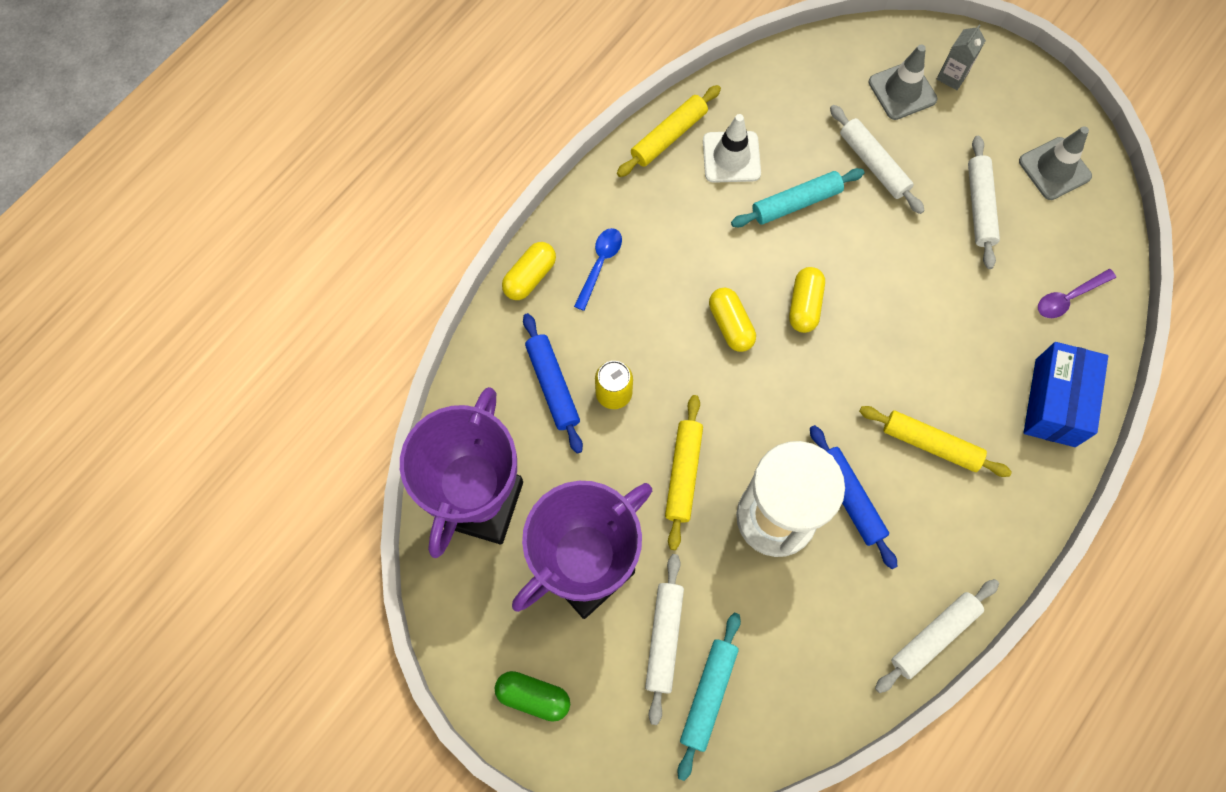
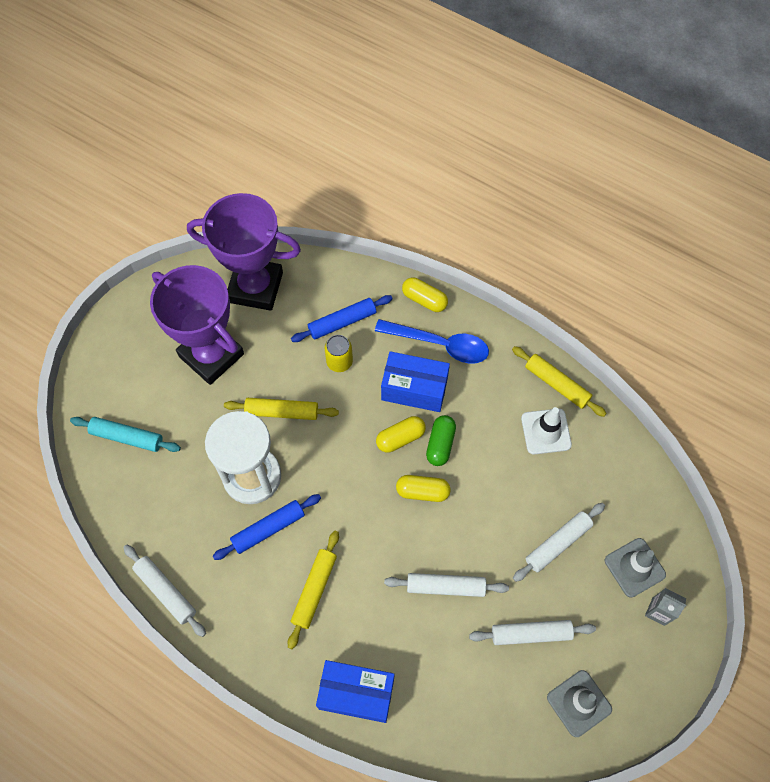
camera: 85 degrees right, 5 degrees down
(533, 697) = (128, 331): green capsule -> green capsule (440, 444)
(600, 264) = (440, 344): blue spoon -> blue spoon, size x1.69
(662, 302) = (414, 389): none -> blue box
(664, 639) = (165, 407): white rolling pin -> white rolling pin (445, 586)
(796, 203) = (512, 482): turquoise rolling pin -> none
(1068, 298) = (453, 710): purple spoon -> none

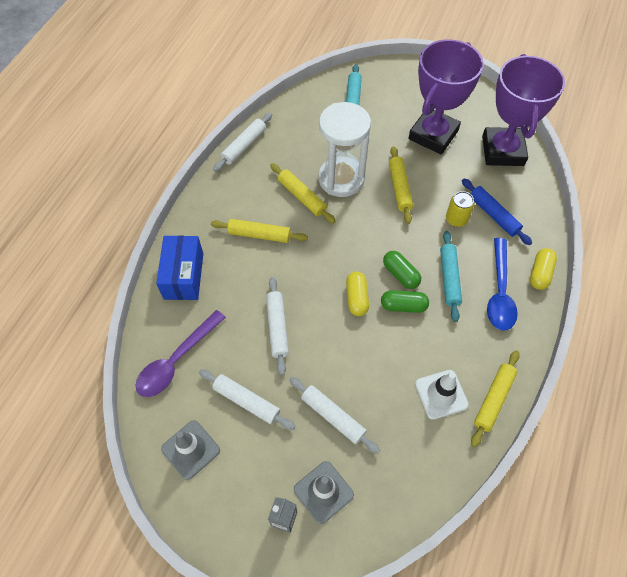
camera: 80 degrees right, 5 degrees down
(268, 529) = (302, 197): blue rolling pin -> yellow rolling pin
(400, 438) = (400, 274): yellow capsule -> green capsule
(414, 389) = (449, 278): blue box -> turquoise rolling pin
(471, 712) = (176, 361): none -> purple spoon
(531, 634) = (246, 401): white rolling pin -> white rolling pin turned 45 degrees counterclockwise

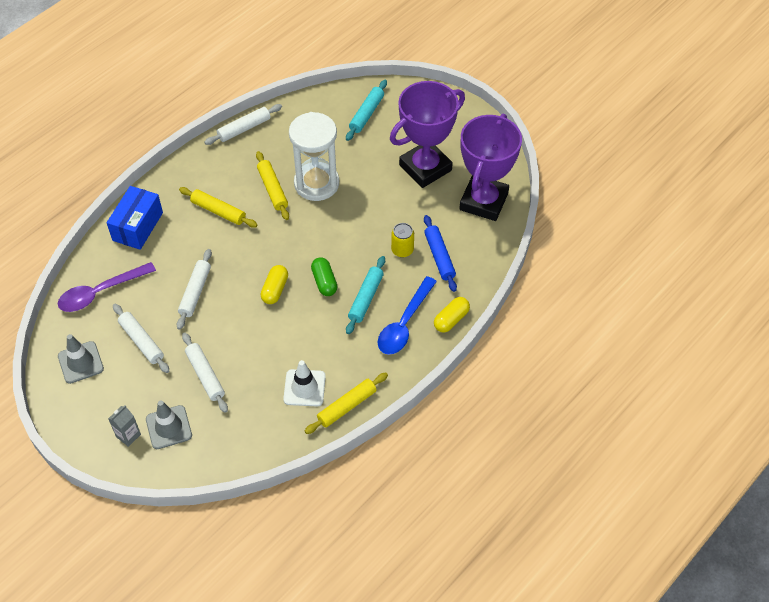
camera: 20 degrees right, 5 degrees down
(399, 188) = (365, 207): yellow rolling pin -> none
(403, 306) = (312, 308): green capsule -> none

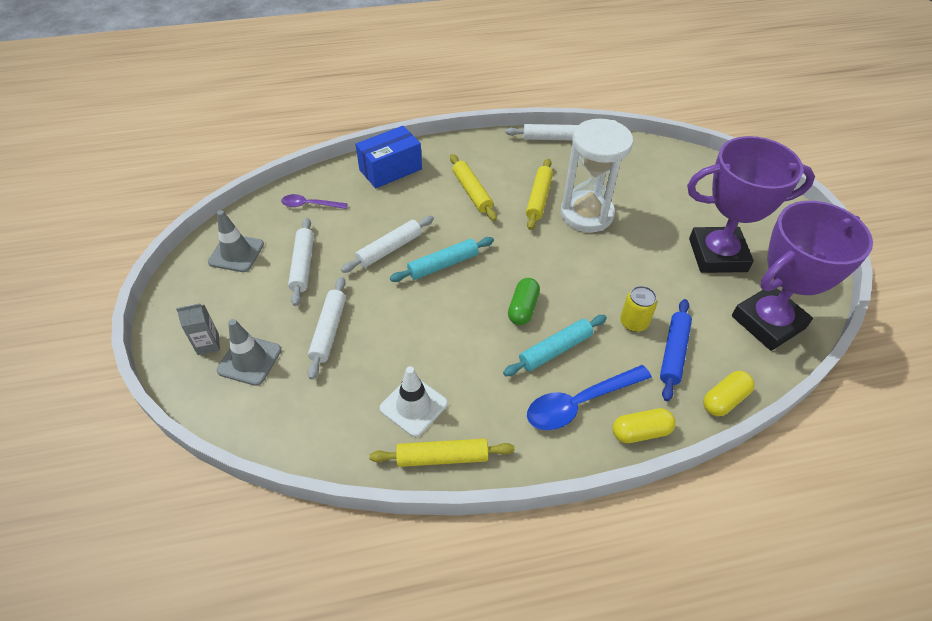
camera: 35 degrees right, 5 degrees down
(100, 292) = (309, 205): purple spoon -> purple spoon, size x0.59
(275, 289) = (466, 288): yellow capsule -> yellow capsule (724, 400)
(366, 114) = (685, 179): turquoise rolling pin -> turquoise rolling pin (443, 265)

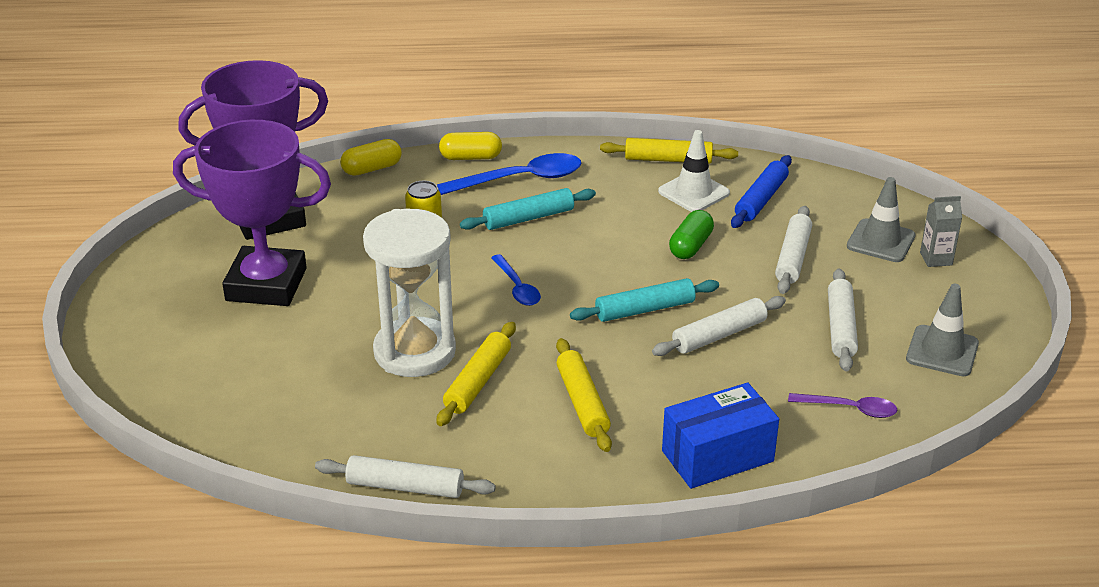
camera: 170 degrees left, 15 degrees down
(523, 308) = (552, 256): green capsule -> green capsule (690, 246)
(539, 273) = (517, 288): none -> blue spoon
(673, 353) = (397, 204): blue rolling pin -> blue rolling pin (761, 199)

